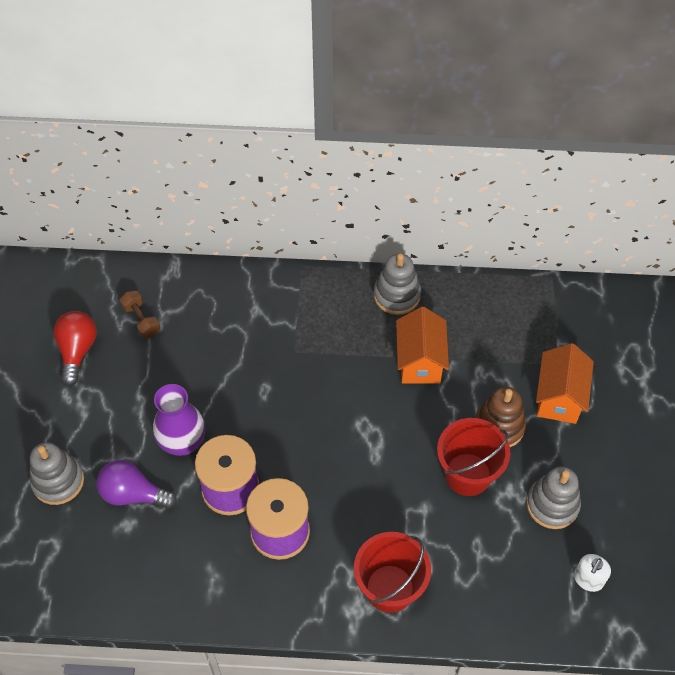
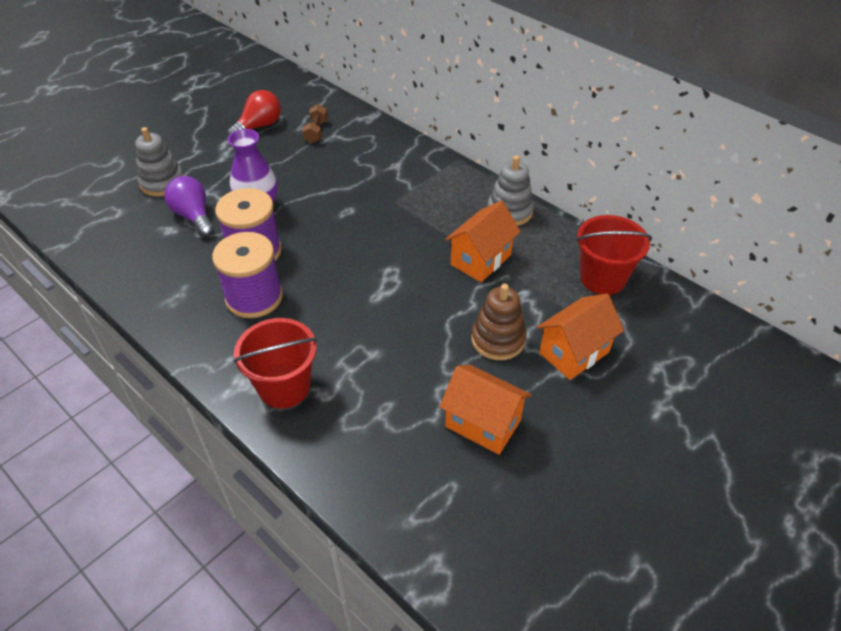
camera: 40 degrees right, 10 degrees down
(467, 474) = (434, 354): red bucket -> red bucket (602, 278)
(552, 504) = (482, 424): grey stacking toy -> orange house
(588, 579) = (452, 503): white soap dispenser -> none

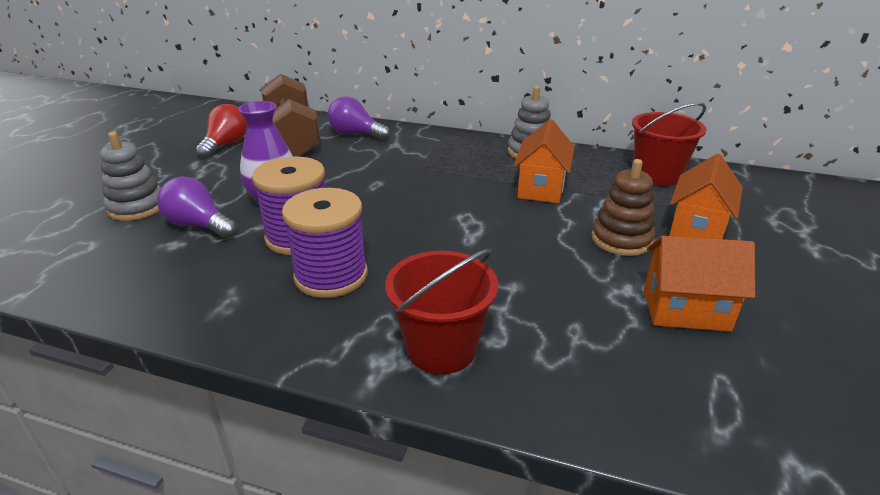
camera: 25 degrees left, 15 degrees down
(316, 132) = (292, 137): brown dumbbell -> brown dumbbell, size x2.37
(371, 142) = (355, 134): none -> purple light bulb

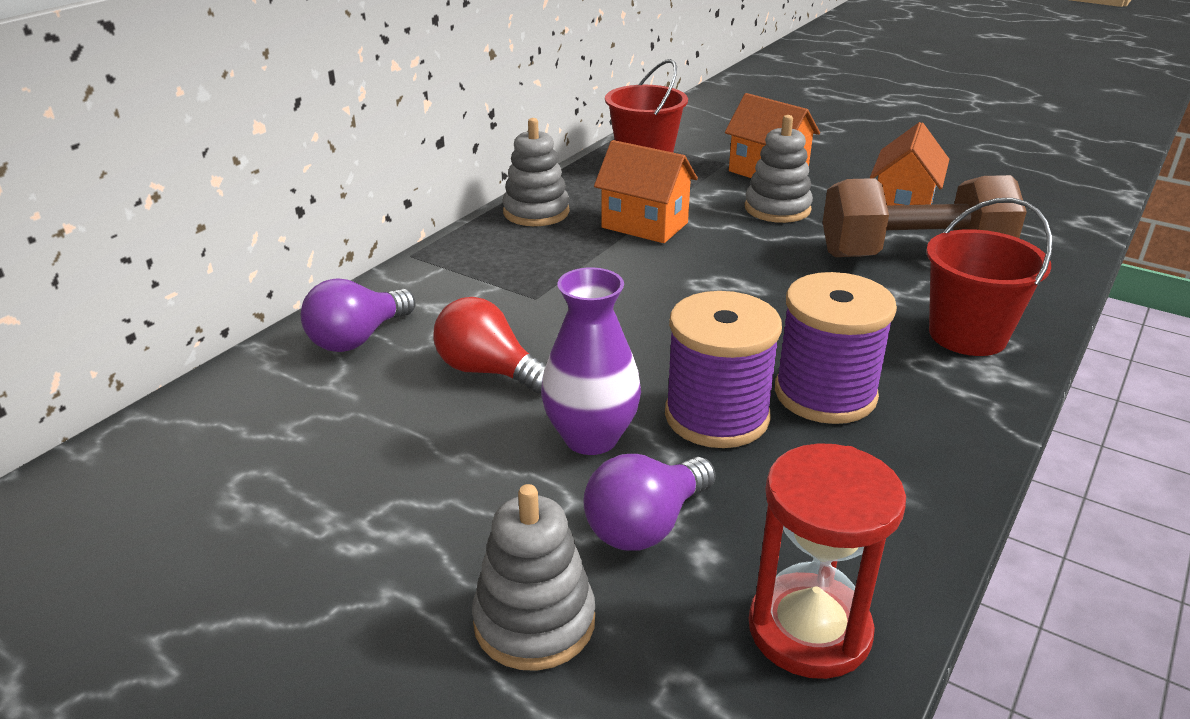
camera: 75 degrees left, 0 degrees up
(107, 279) = (809, 630): none -> red hourglass
(226, 145) = (279, 501): red light bulb -> red light bulb (488, 371)
(292, 137) = (314, 409): brown dumbbell -> brown dumbbell (913, 255)
(621, 239) = (777, 209): brown stacking toy -> grey stacking toy

